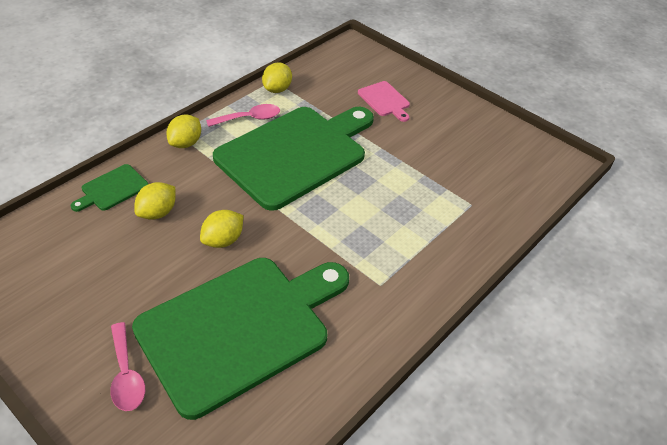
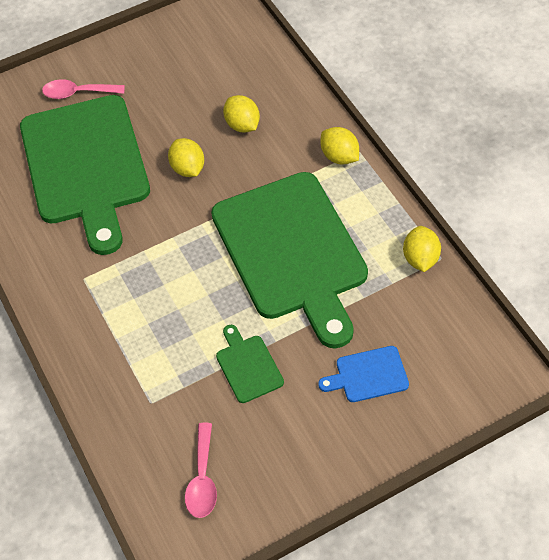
camera: 115 degrees right, 10 degrees up
(112, 189) = (287, 94): green cutting board -> green cutting board (248, 366)
(249, 118) = (368, 220): pink spoon -> pink spoon (202, 479)
(277, 89) = (420, 259): yellow lemon -> yellow lemon turned 45 degrees clockwise
(385, 100) = (368, 375): pink cutting board -> blue cutting board

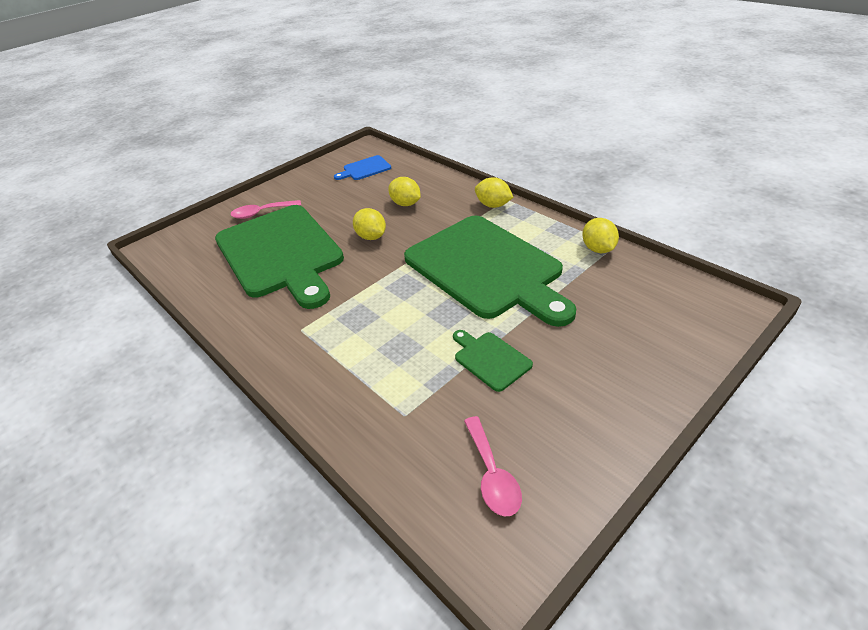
camera: 15 degrees left, 15 degrees down
(368, 375) = (608, 338): blue cutting board -> blue cutting board (365, 169)

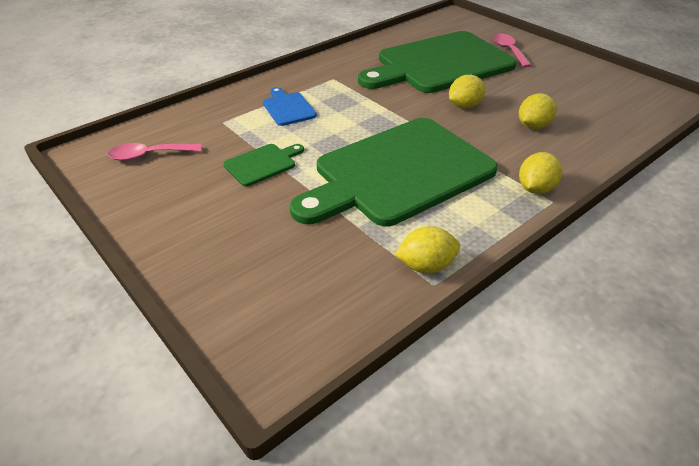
camera: 90 degrees right, 0 degrees up
(365, 169) = (614, 100): blue cutting board -> blue cutting board (288, 108)

